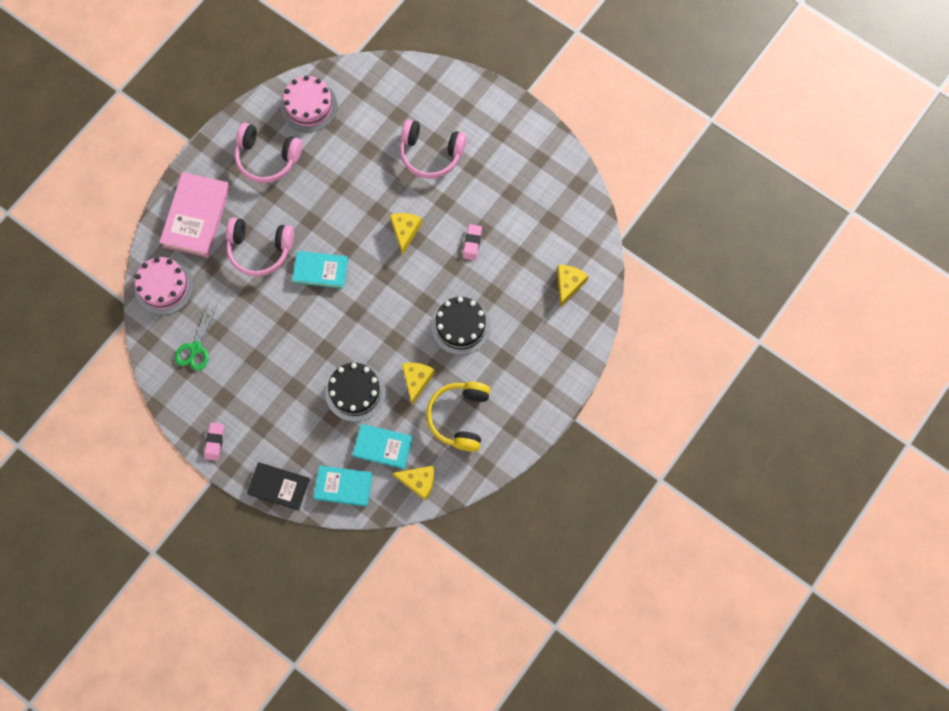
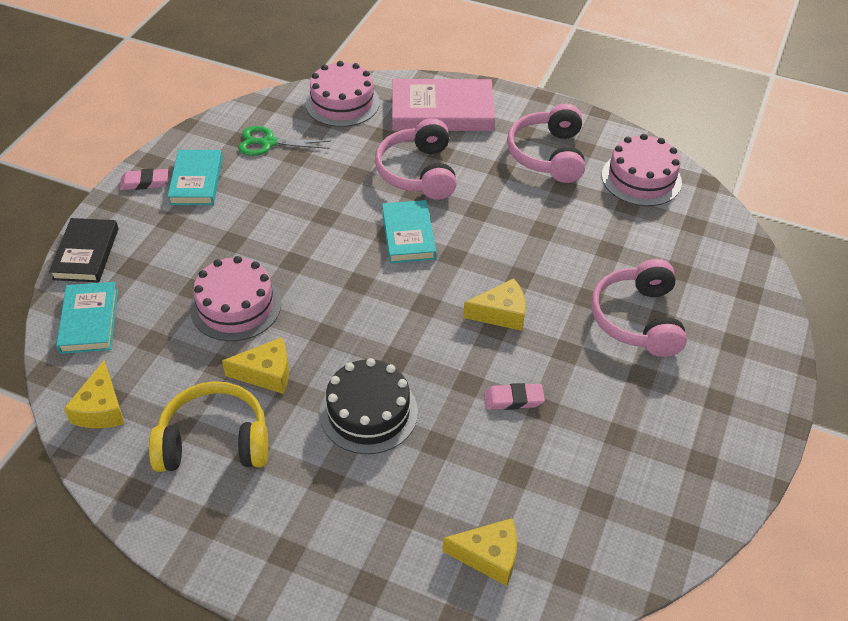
camera: 75 degrees right, 25 degrees down
(355, 392) = (236, 306): black cake -> pink cake
(383, 447) = (154, 354): turquoise book -> turquoise book (196, 181)

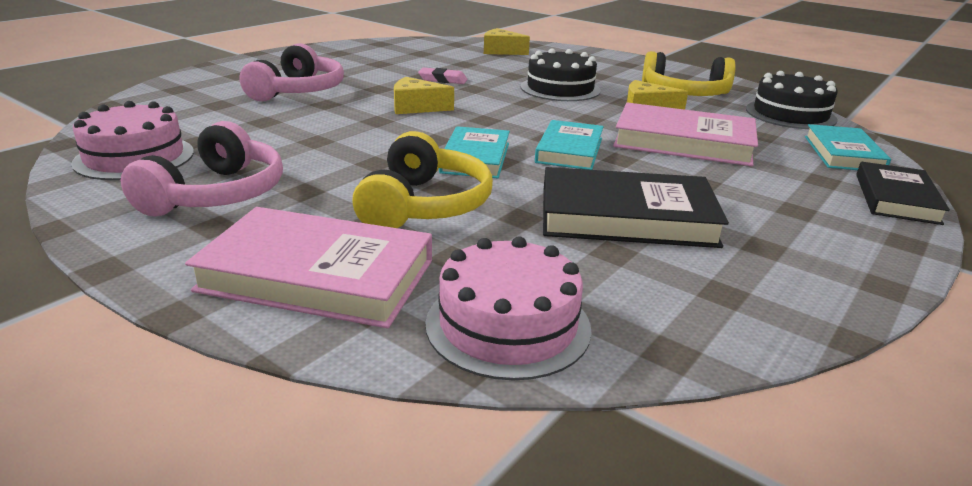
camera: 165 degrees left, 20 degrees down
(101, 409) = (790, 114): yellow cheese -> black cake
(144, 182) = (871, 258): pink eraser -> none
(196, 181) = (780, 247): turquoise book -> turquoise book (569, 150)
(236, 306) = (683, 142): pink cake -> pink book
(268, 143) = (666, 279): green scissors -> none
(289, 189) = (626, 217): none -> black book
(418, 172) = (424, 205): pink headphones -> yellow headphones

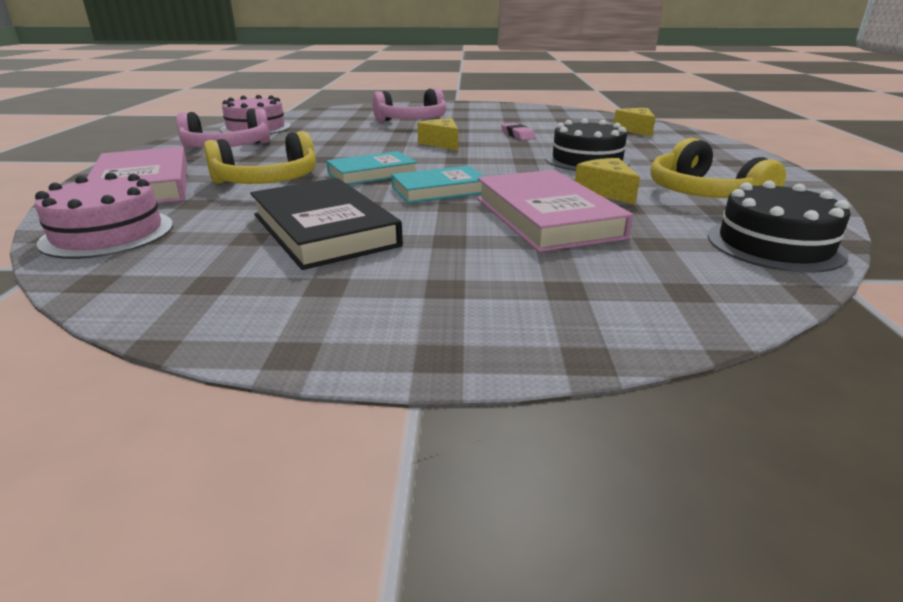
camera: 55 degrees right, 0 degrees up
(843, 153) = (692, 289): turquoise book -> none
(896, 198) = (585, 337): black book -> none

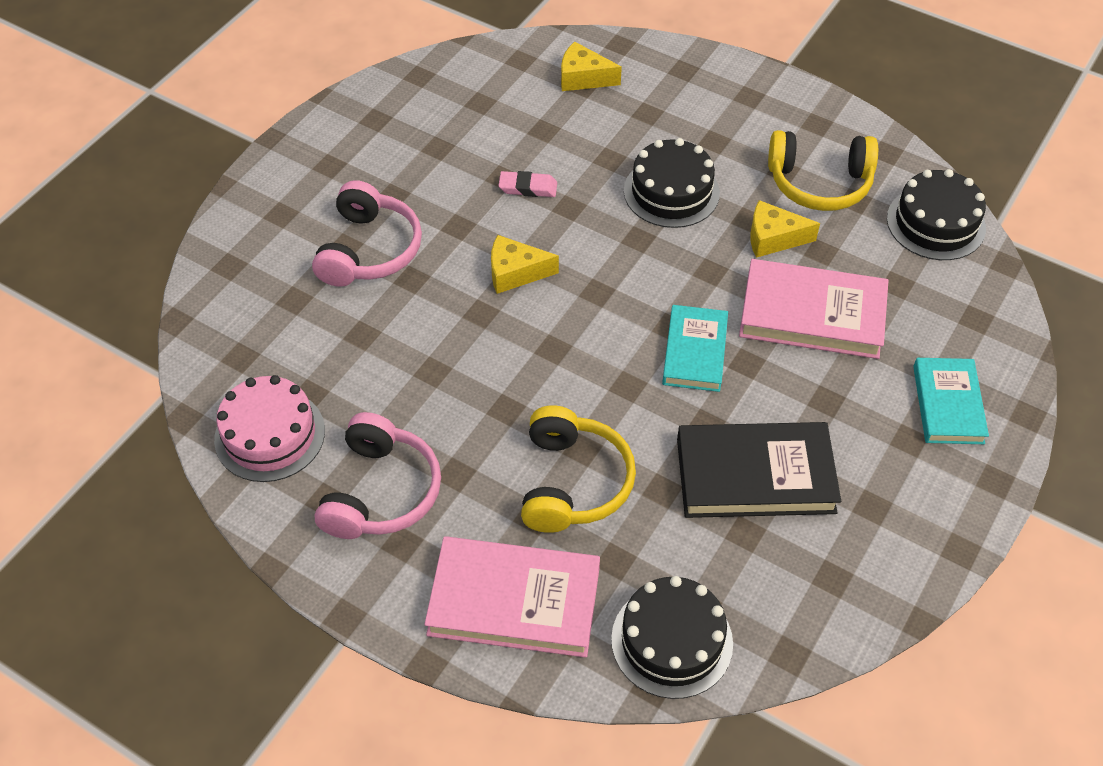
camera: 60 degrees left, 25 degrees up
(108, 233) = (672, 641): pink cake -> black cake
(372, 173) = (602, 383): turquoise book -> turquoise book (947, 404)

